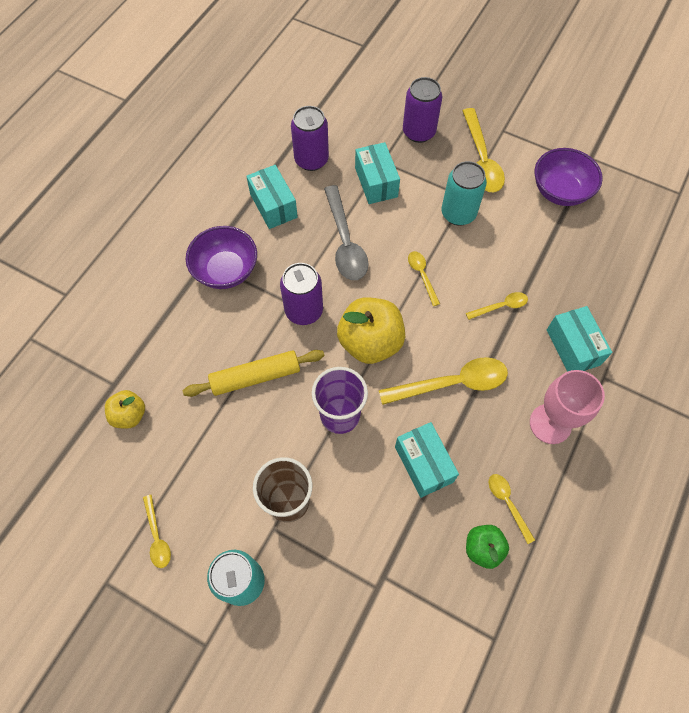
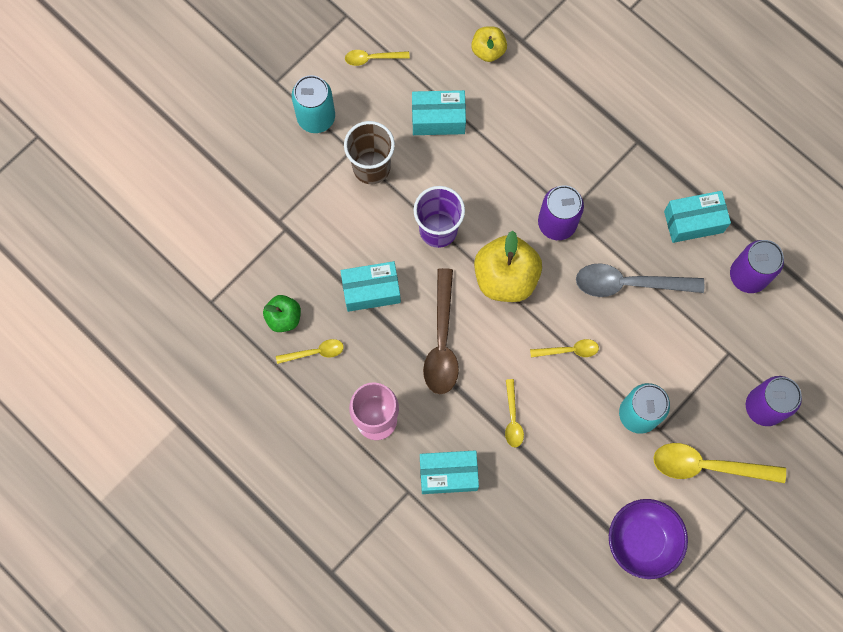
camera: 105 degrees right, 10 degrees up
(226, 270) = (622, 159): purple bowl -> none
(255, 377) = (497, 164): yellow rolling pin -> none
(376, 182) = (701, 337): turquoise box -> turquoise box (438, 119)
(452, 383) = (442, 341): yellow spoon -> brown spoon

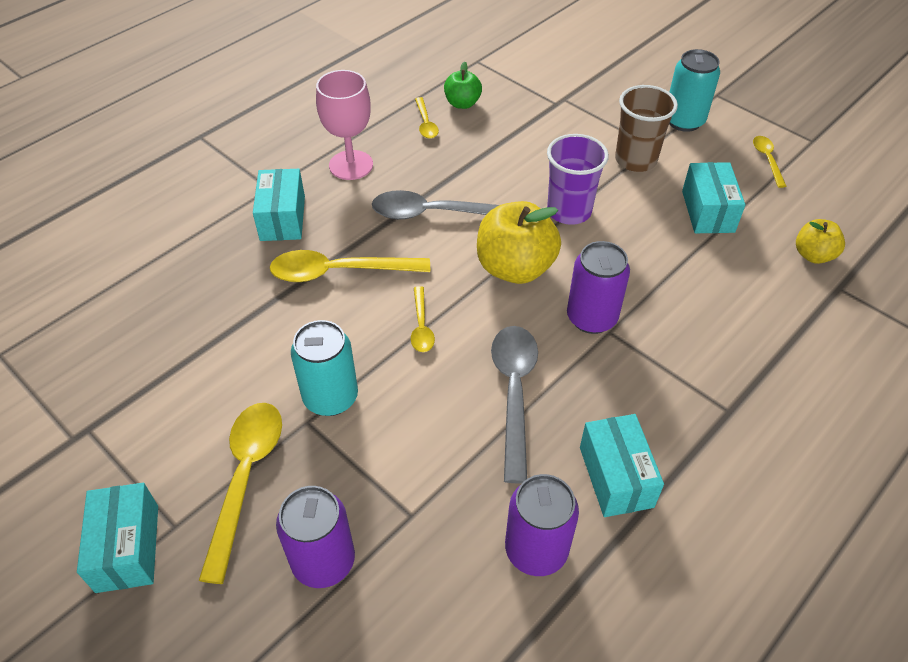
camera: 90 degrees right, 25 degrees down
(371, 291) = (493, 161): turquoise box -> turquoise box (127, 548)
(442, 341) = (435, 213): brown spoon -> grey spoon
(512, 418) = (339, 272): yellow spoon -> yellow spoon, size x1.90
(642, 540) = (161, 396): purple bowl -> none

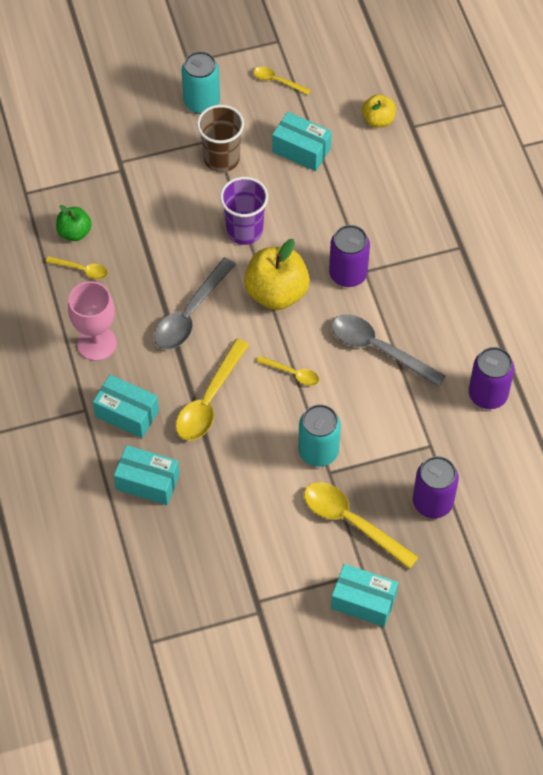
camera: 60 degrees left, 10 degrees up
(615, 477) = (467, 330): turquoise box -> turquoise box (147, 482)

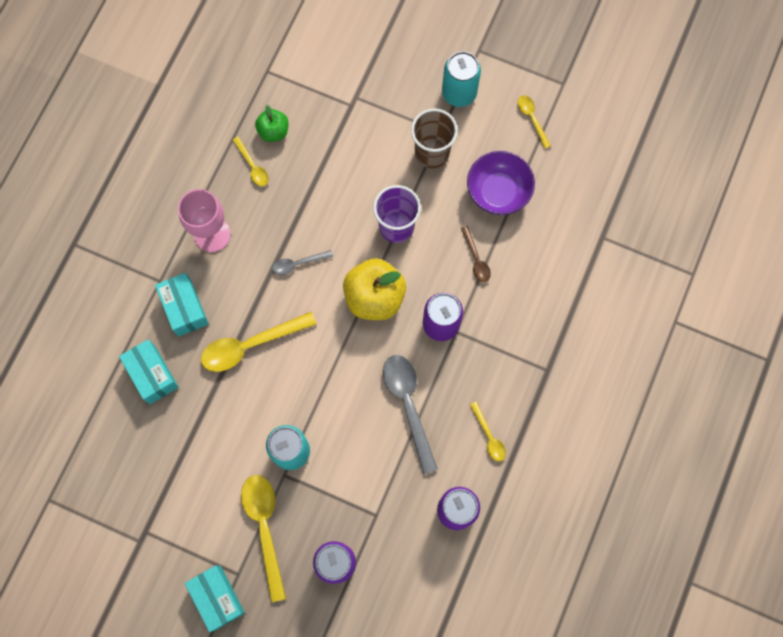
camera: 40 degrees right, 15 degrees up
(190, 313) = (298, 264): grey spoon -> grey spoon, size x0.53
(292, 373) = (328, 373): yellow spoon -> yellow spoon (489, 436)
(301, 150) = (498, 192): turquoise box -> purple bowl
(330, 209) = (476, 259): none -> brown spoon
(378, 120) = (580, 211): yellow apple -> none

